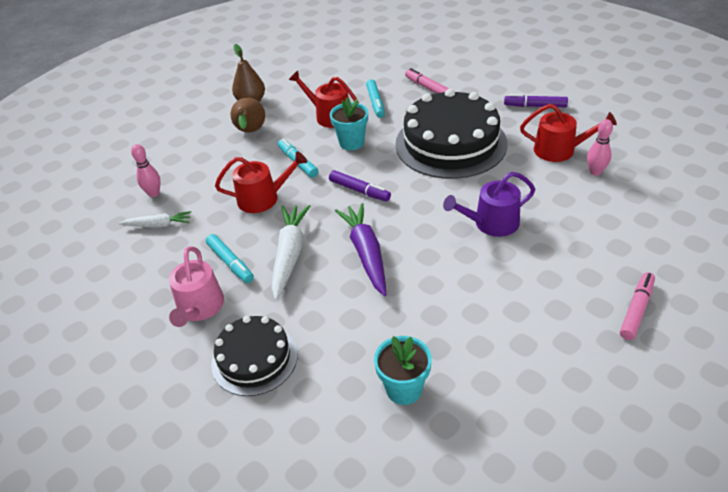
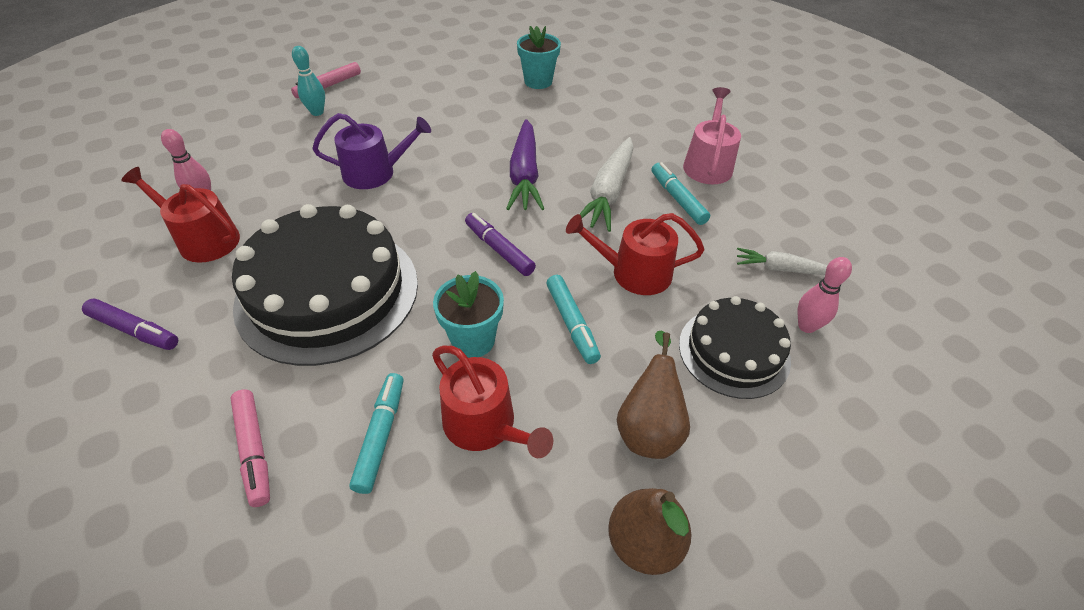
camera: 170 degrees left, 5 degrees up
(254, 358) = (652, 118): black cake -> black cake (734, 351)
(607, 271) = (317, 112): none -> turquoise bowling pin

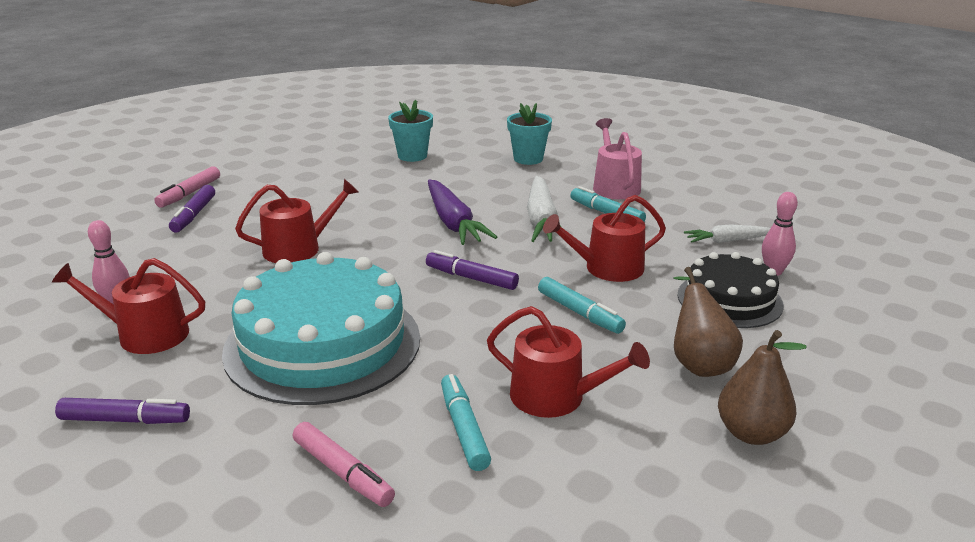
camera: 20 degrees left, 20 degrees down
(317, 112) = (194, 215): turquoise bowling pin -> purple marker
(328, 292) = (323, 344): black cake -> turquoise cake
(375, 172) = (299, 248): purple watering can -> red watering can
(473, 340) = (498, 344): turquoise flower pot -> turquoise flower pot (528, 159)

